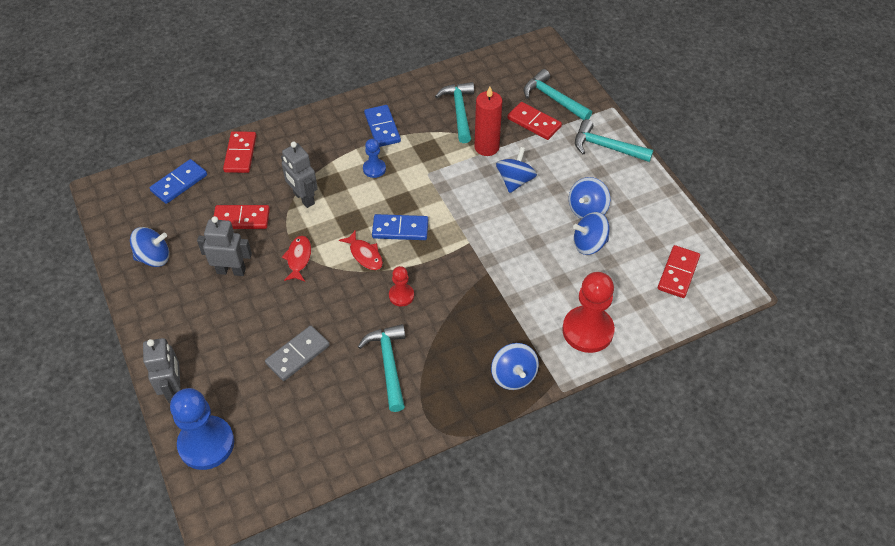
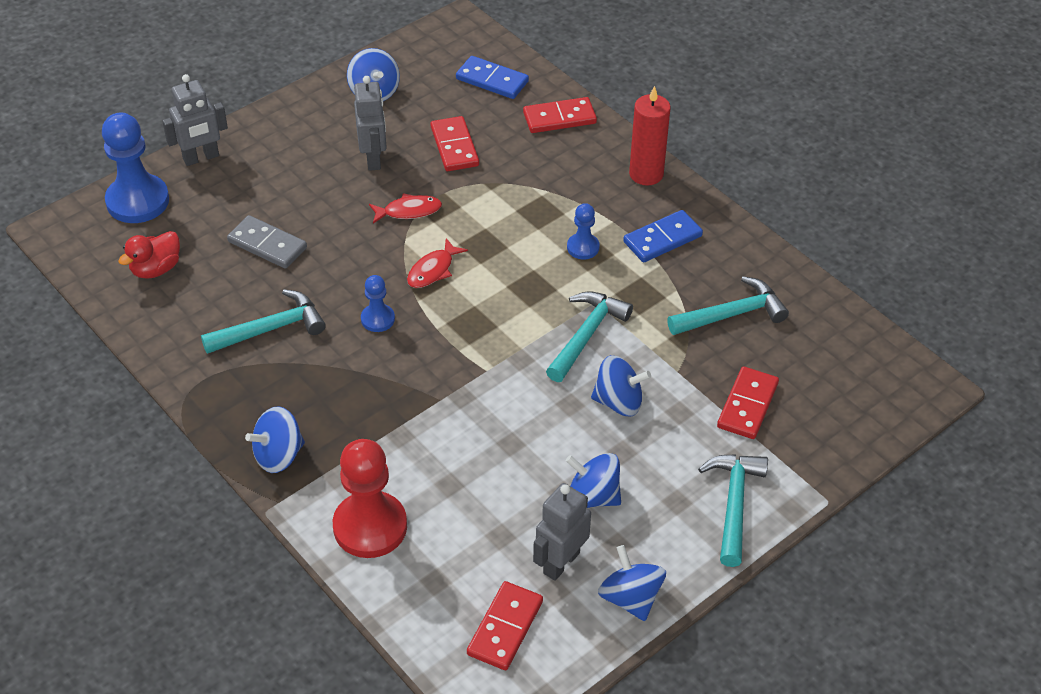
camera: 75 degrees right, 5 degrees down
(294, 437) = (156, 269): none -> red duck
(303, 198) = (507, 192): grey robot -> grey robot (561, 563)
(400, 229) = (487, 295): blue domino -> none
(401, 295) = (378, 319): red pawn -> blue pawn
(486, 147) = (672, 358): red candle -> red candle (646, 174)
(553, 99) = (811, 421): turquoise hammer -> turquoise hammer (586, 335)
(589, 244) = (527, 508): blue spinning top -> blue spinning top (630, 598)
(678, 273) = (505, 628): red domino -> red domino turned 75 degrees counterclockwise

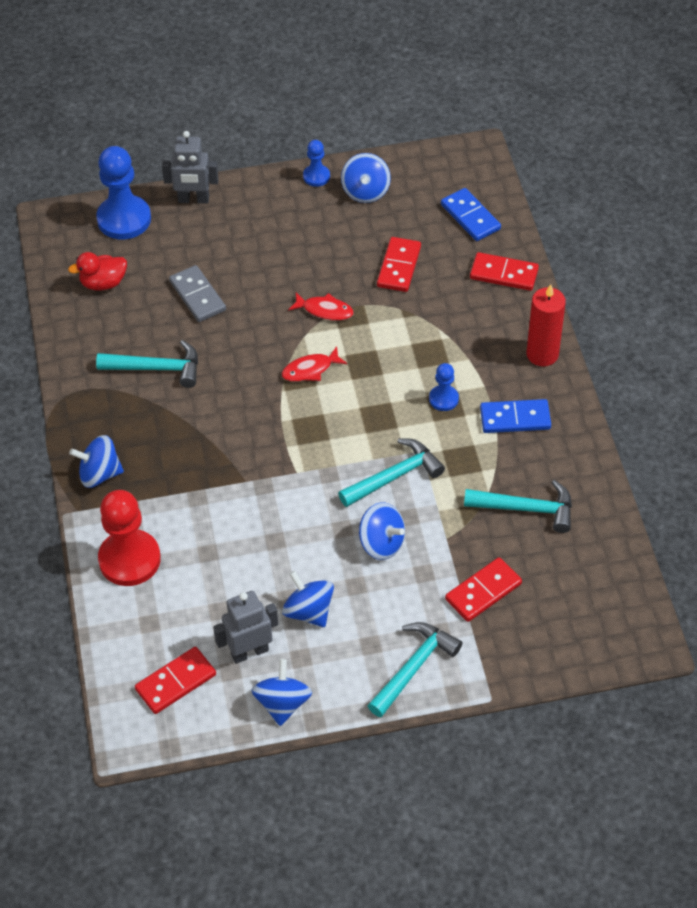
camera: 30 degrees right, 5 degrees up
(373, 158) = (326, 252): grey robot -> none
(378, 319) = (241, 394): blue pawn -> blue pawn (316, 176)

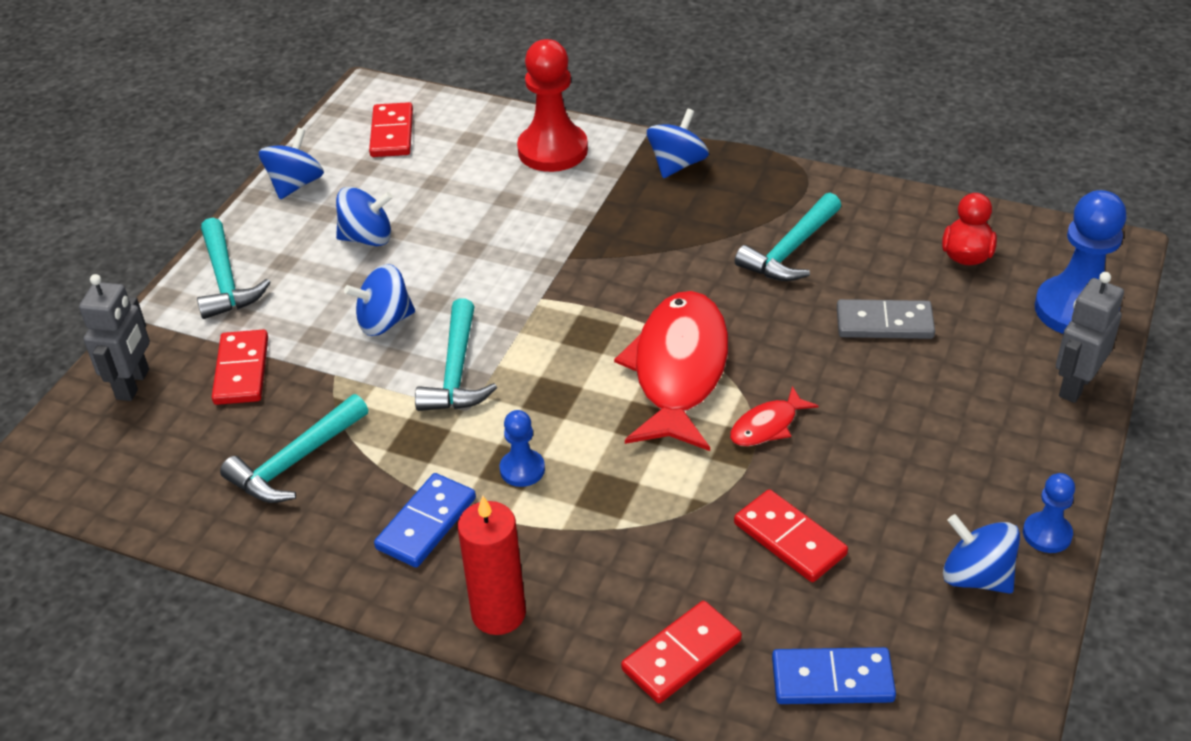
camera: 125 degrees right, 10 degrees down
(249, 652) = (370, 185): grey robot -> grey robot (133, 384)
(282, 703) = (295, 184): blue spinning top -> blue spinning top turned 105 degrees counterclockwise
(310, 370) = (679, 370): red fish -> red fish, size x2.25

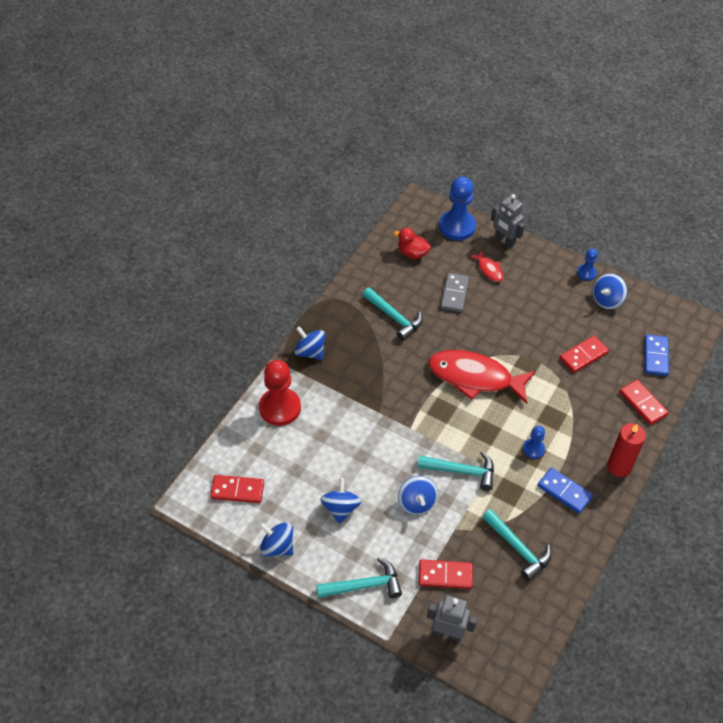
camera: 85 degrees left, 10 degrees up
(767, 426) = (516, 350): red fish -> red fish (489, 269)

